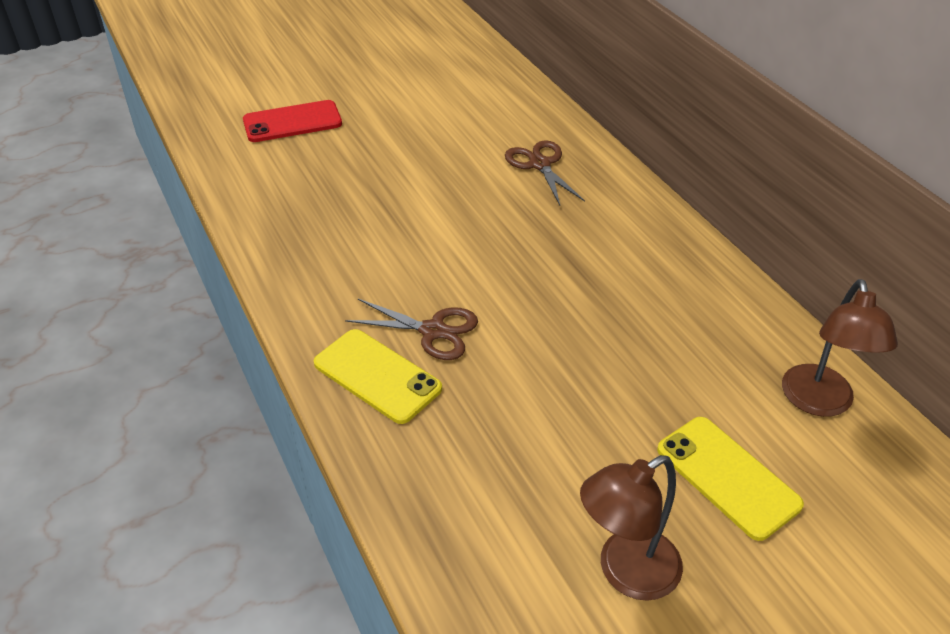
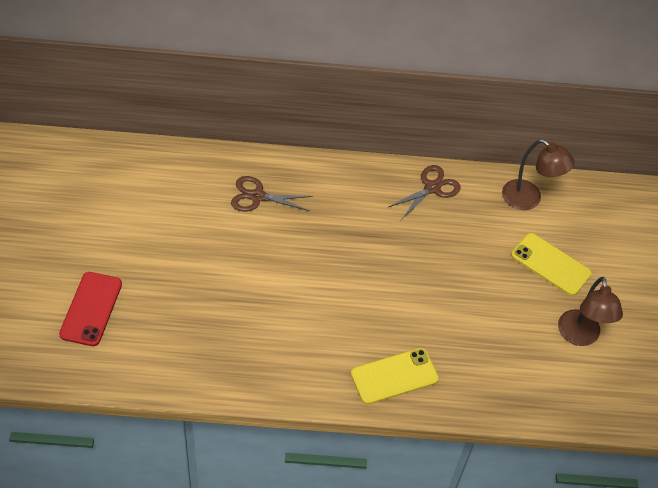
camera: 65 degrees left, 10 degrees up
(433, 331) = (375, 332): brown scissors -> brown scissors (432, 188)
(727, 477) = (550, 264): yellow phone -> yellow phone turned 45 degrees clockwise

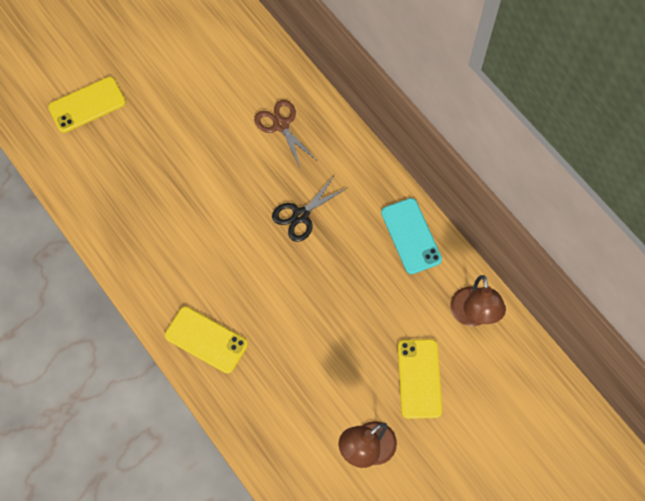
camera: 55 degrees right, 15 degrees up
(91, 309) = (87, 105): red phone -> yellow phone
(348, 239) = (300, 215): none -> black scissors
(432, 188) = (411, 236): brown scissors -> turquoise phone

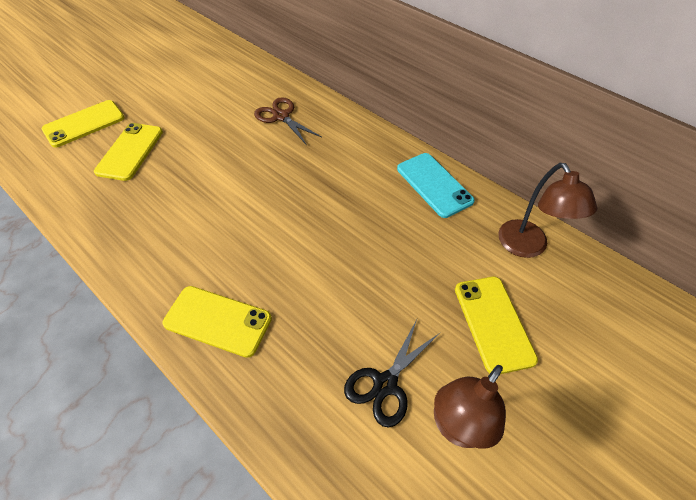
camera: 10 degrees left, 15 degrees down
(133, 149) = (130, 151): none -> yellow phone
(300, 215) = (313, 183): black scissors -> black scissors (385, 384)

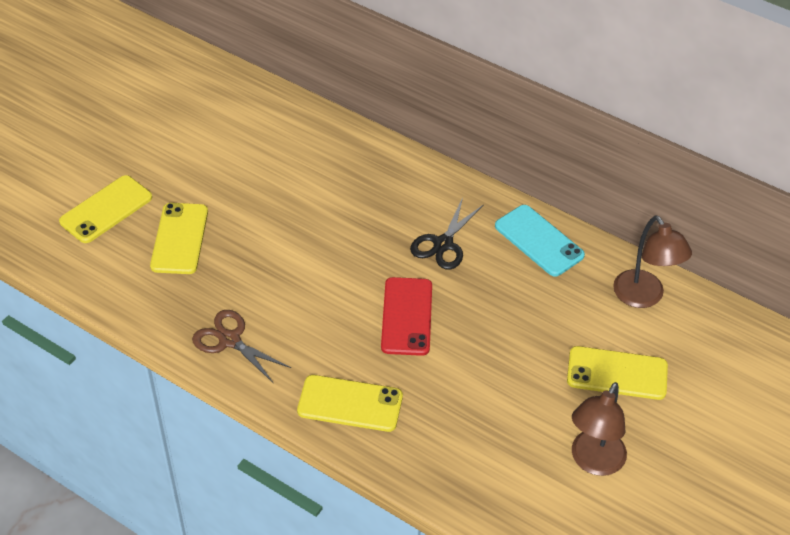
camera: 10 degrees left, 5 degrees down
(281, 116) = (343, 175): brown scissors -> brown scissors (229, 340)
(298, 239) = (407, 316): none -> red phone
(385, 384) = (524, 437): black scissors -> black scissors (443, 244)
(493, 323) = (617, 373): yellow phone -> yellow phone turned 60 degrees counterclockwise

